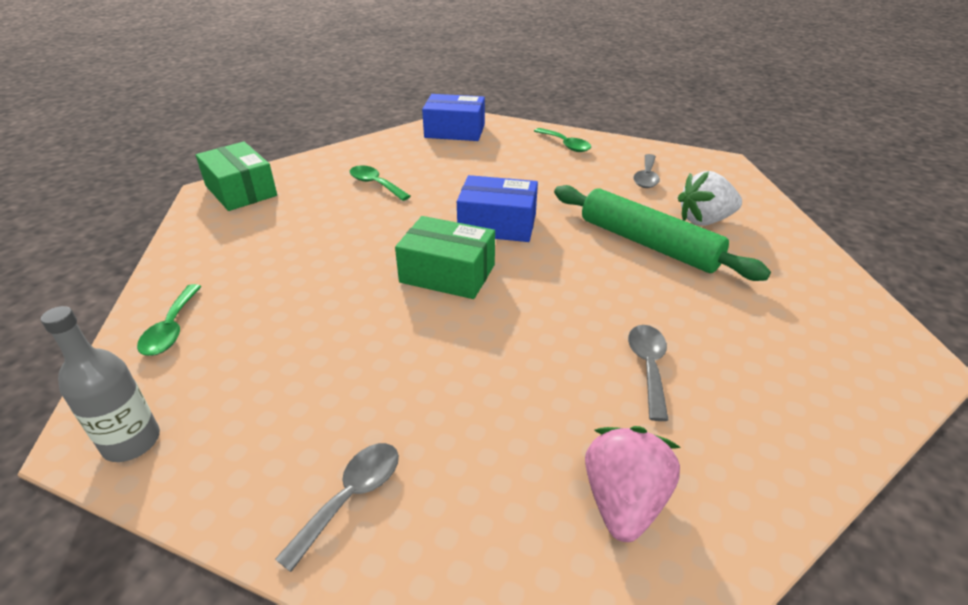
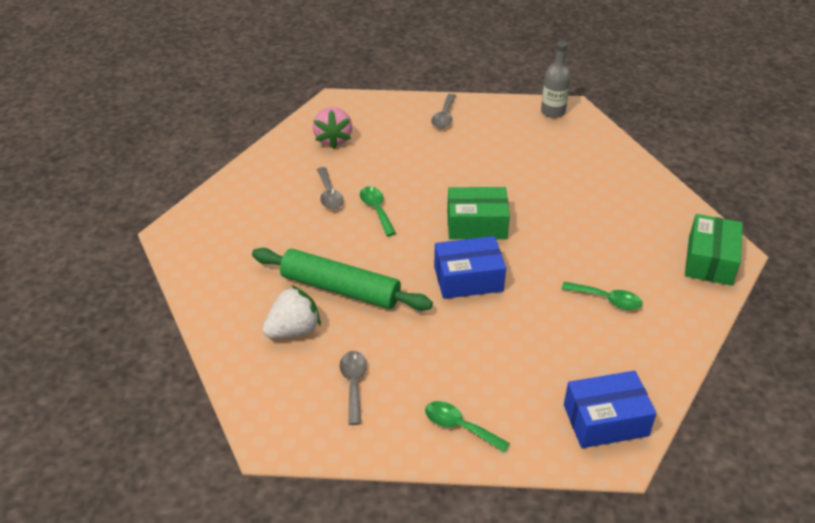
camera: 160 degrees right, 5 degrees up
(171, 329) = (603, 153): green spoon -> green spoon (376, 210)
(241, 191) = (710, 261): green box -> green box turned 75 degrees clockwise

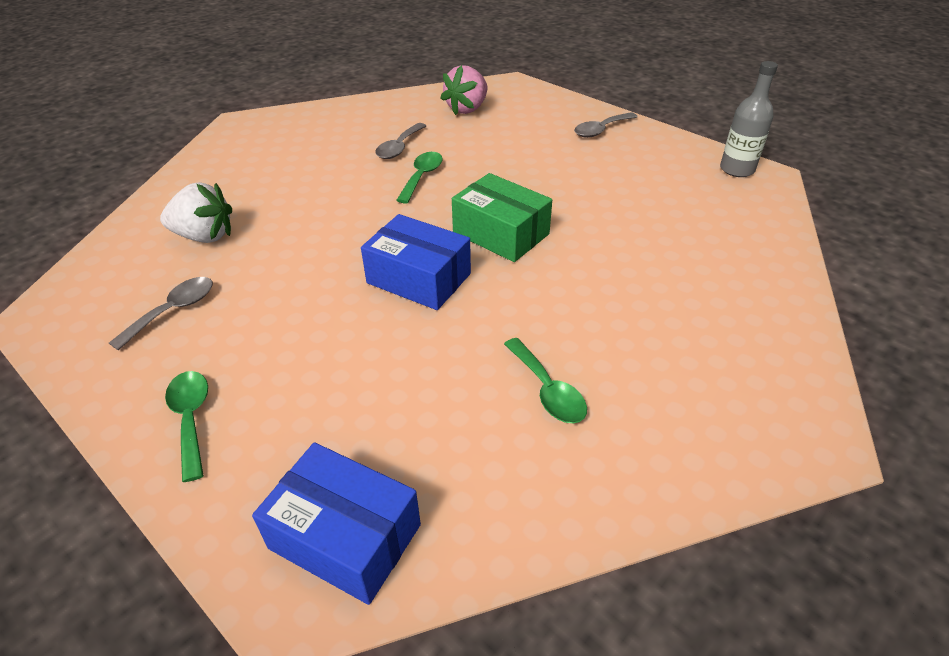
camera: 40 degrees right, 0 degrees up
(340, 288) = (292, 224): green rolling pin -> none
(710, 261) = (765, 428): green box -> none

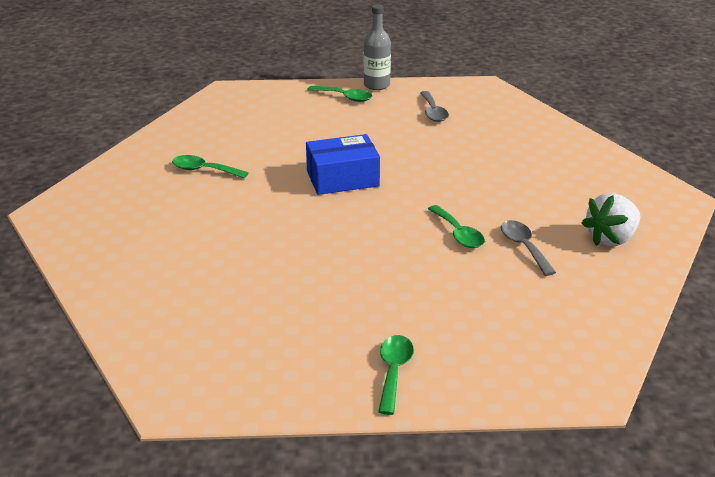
camera: 135 degrees right, 10 degrees down
(204, 236) = (499, 137): white strawberry -> white strawberry (611, 239)
(345, 536) = (231, 104): blue box -> none
(467, 109) = (556, 321): pink strawberry -> none
(501, 233) = (335, 225): green box -> none
(601, 130) = (393, 371): grey spoon -> green spoon
(737, 169) = (207, 394): grey bottle -> grey bottle (376, 85)

